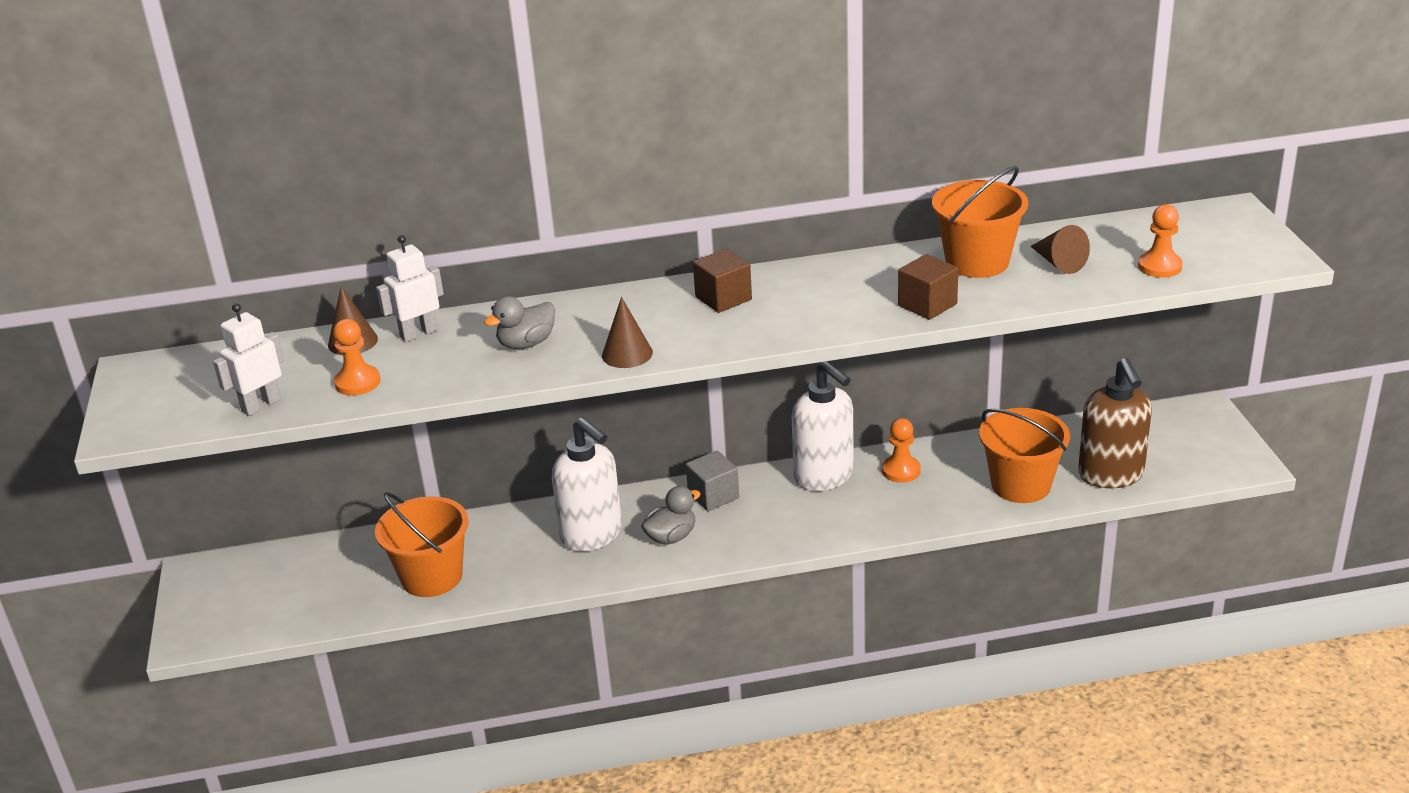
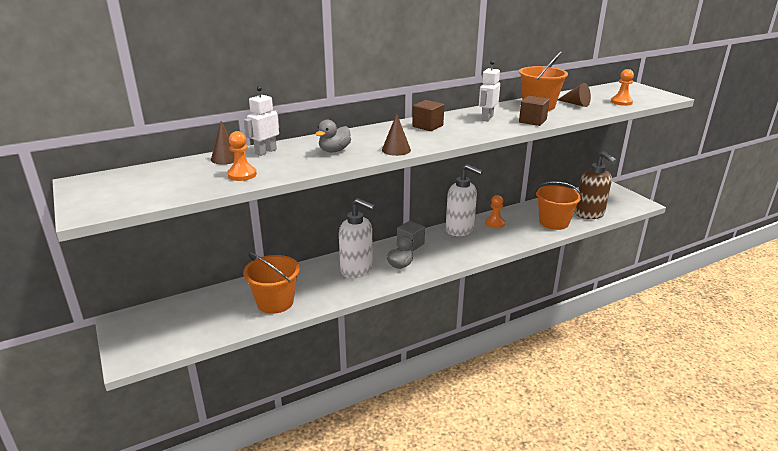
camera: 20 degrees left, 5 degrees down
(261, 405) = (183, 190): white robot -> white robot (487, 118)

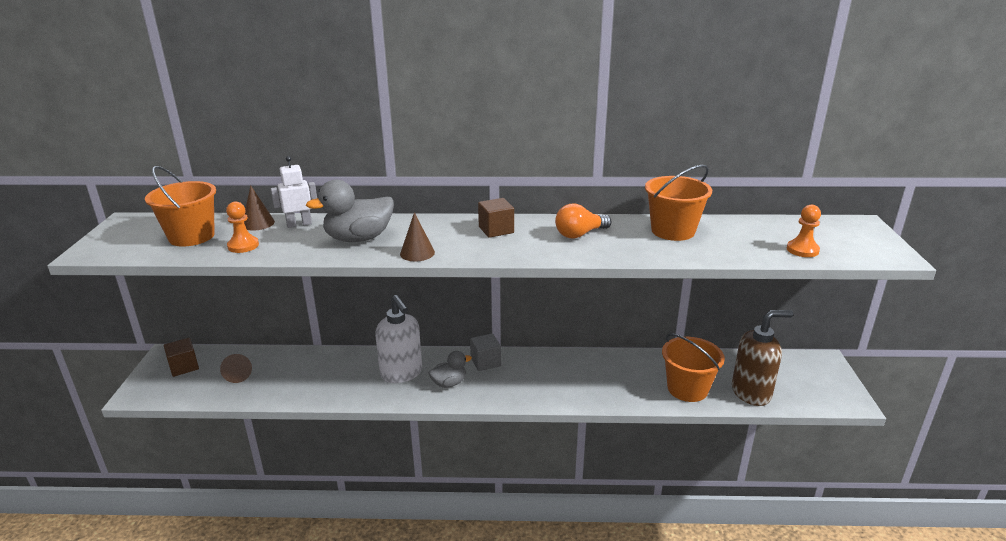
camera: 30 degrees right, 0 degrees up
(275, 302) = (294, 382): orange bucket -> orange bucket (191, 236)
(334, 150) = (359, 238): grey duck -> grey duck, size x1.66
(460, 230) = (559, 361): white soap dispenser -> none
(487, 118) = (580, 234): white robot -> orange light bulb
(495, 223) = (610, 366): orange pawn -> none
(532, 121) = (629, 251): brown cube -> brown cube (184, 367)
(576, 104) = (729, 238): brown cone -> brown cone (238, 374)
(589, 214) = (751, 393): brown soap dispenser -> brown soap dispenser turned 105 degrees counterclockwise

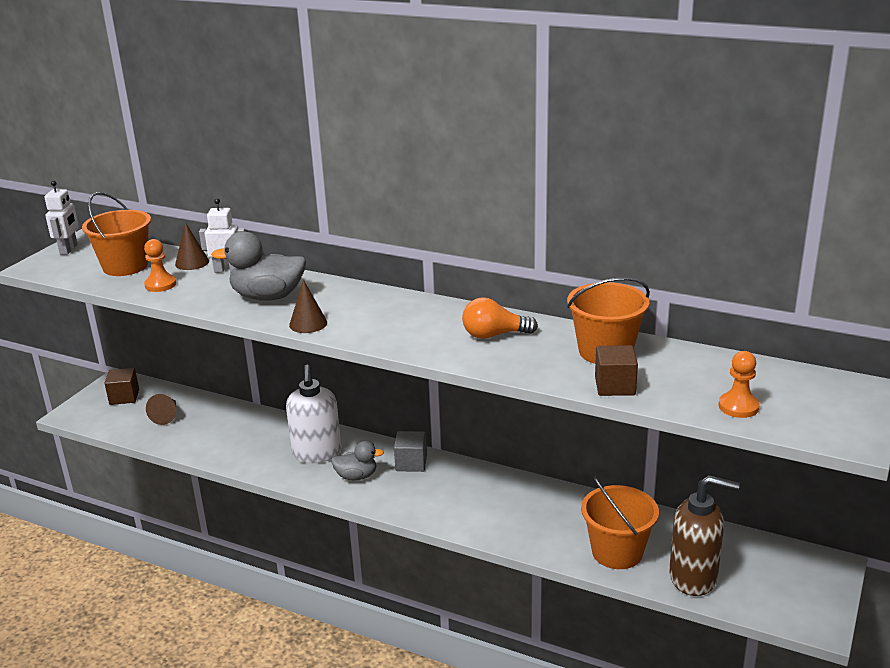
camera: 25 degrees right, 0 degrees up
(116, 231) = (69, 249): none -> white robot
(496, 230) = (410, 313): brown cube -> brown cube (615, 386)

